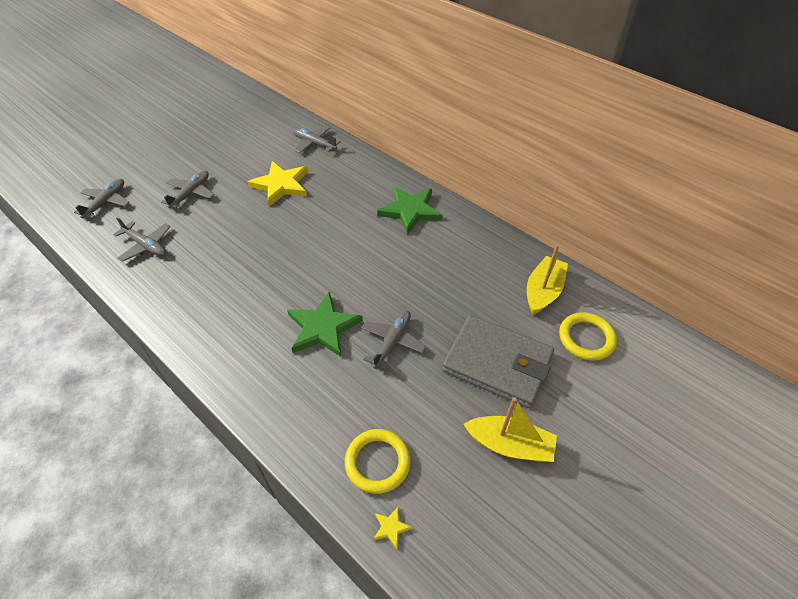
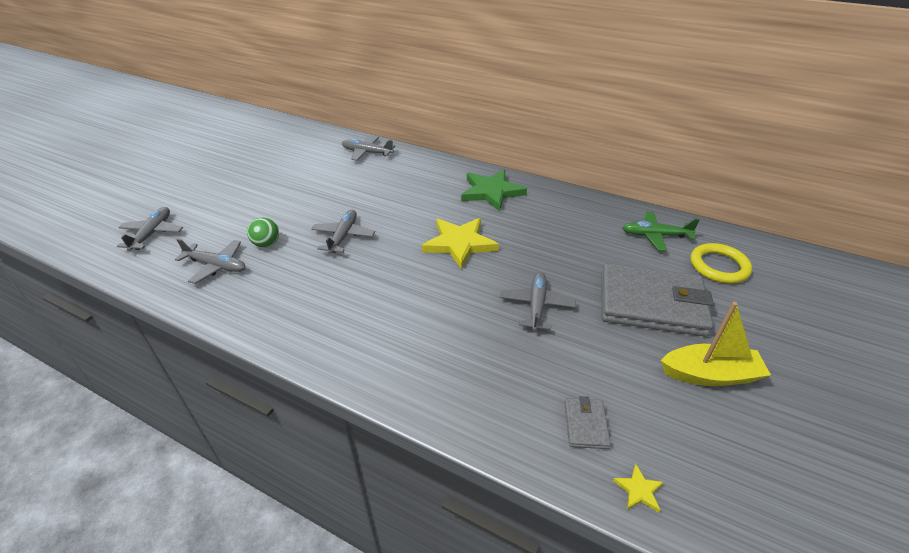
camera: 15 degrees left, 10 degrees down
(191, 193) = (251, 211): grey plane -> grey plane (343, 236)
(192, 231) = (267, 244): none -> green ball
(281, 185) = (349, 190): yellow star -> yellow star (459, 243)
(323, 327) = (456, 306): green star -> none
(377, 462) = (585, 425): yellow ring -> grey wallet
(543, 291) = (655, 236): yellow boat -> green plane

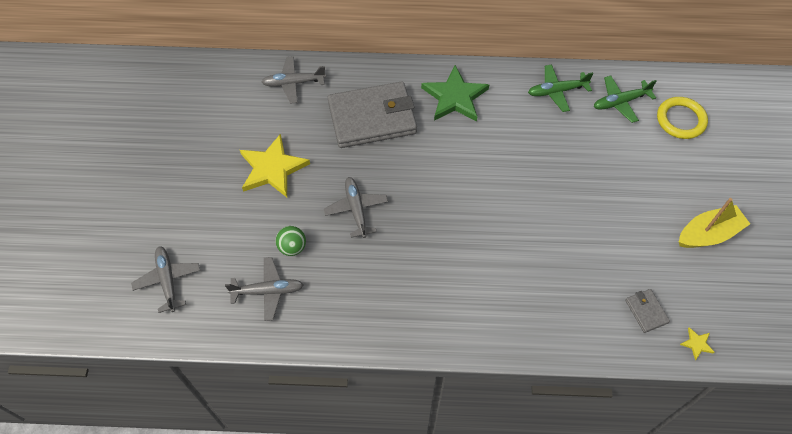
camera: 25 degrees left, 20 degrees up
(459, 243) = (465, 176): yellow star -> yellow star (272, 168)
(536, 305) = (563, 220): grey plane -> none
(592, 212) = (557, 91): none -> green plane
(651, 303) = (646, 182): grey wallet -> grey wallet (372, 118)

